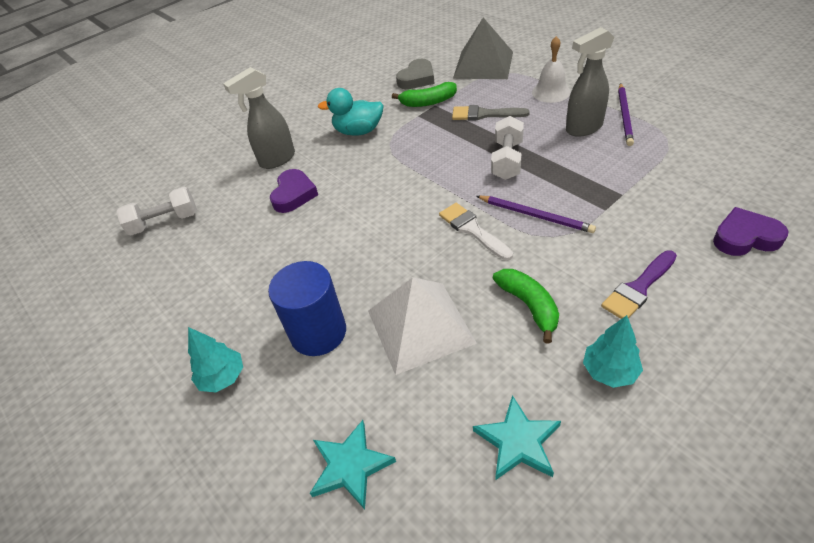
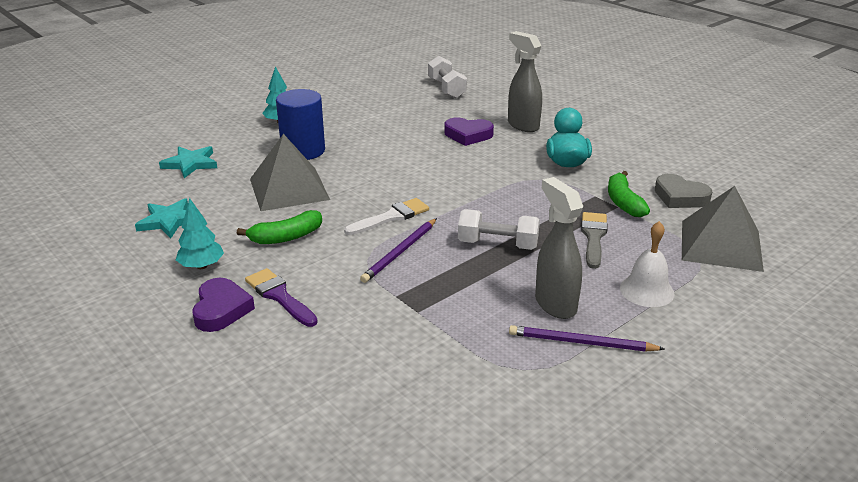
camera: 85 degrees right, 15 degrees down
(420, 326) = (289, 189): white pyramid -> grey pyramid
(745, 237) = (318, 382): purple heart -> purple heart (221, 309)

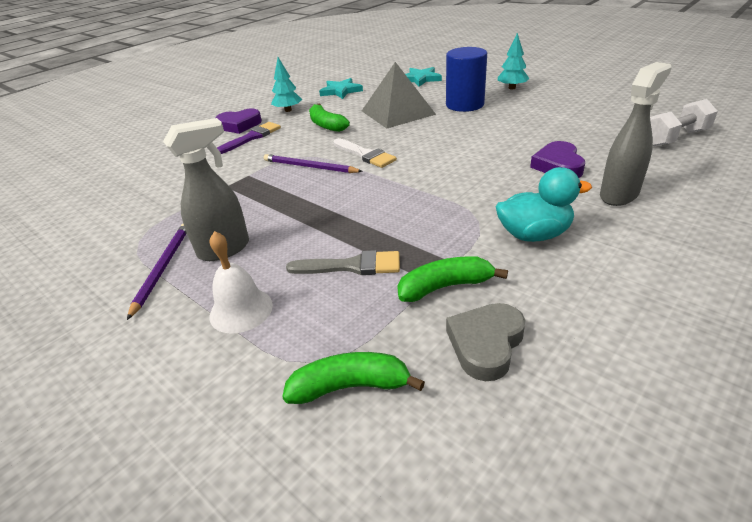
camera: 85 degrees right, 5 degrees up
(497, 244) = (328, 208): white dumbbell -> none
(720, 245) = (350, 386): grey pyramid -> green banana

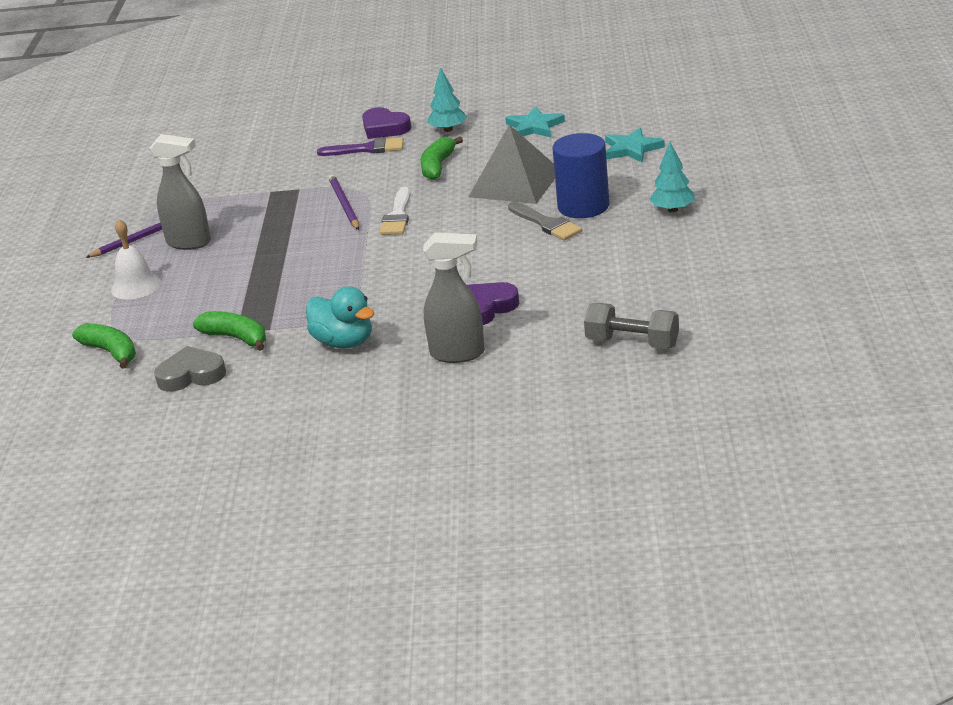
camera: 50 degrees right, 5 degrees down
(351, 266) = (222, 296): grey brush -> grey brush (546, 224)
(675, 138) = (632, 343): white dumbbell -> grey dumbbell

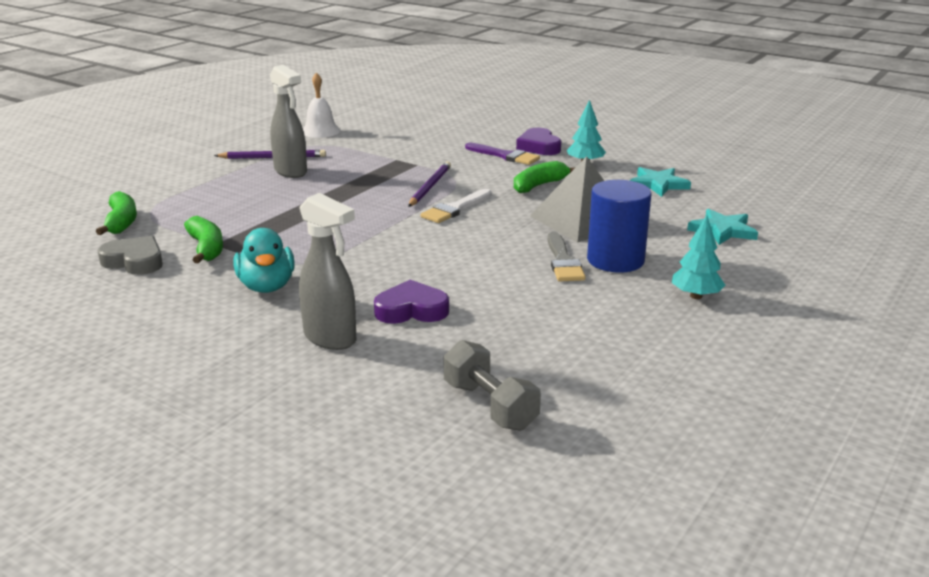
camera: 30 degrees right, 5 degrees down
(136, 286) = (212, 186): white bell -> white bell (320, 131)

